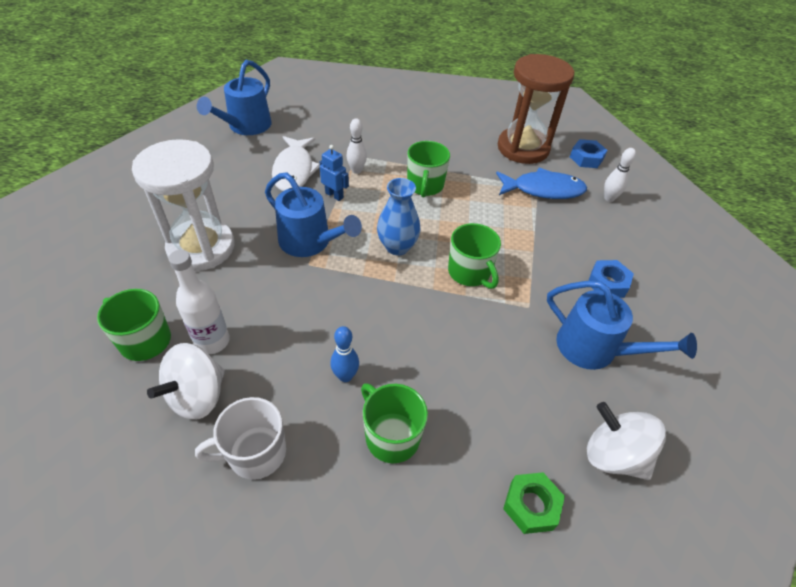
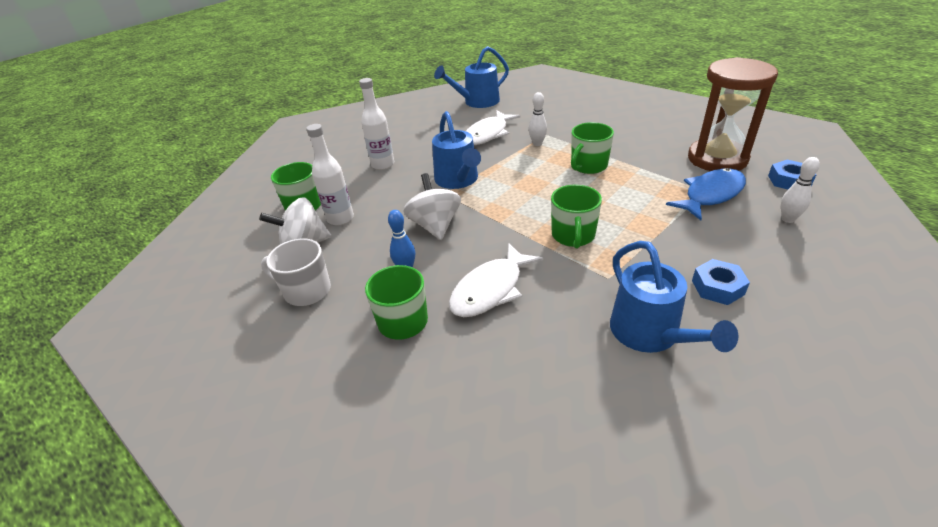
camera: 40 degrees right, 10 degrees down
(201, 247) = (383, 165): white hourglass -> white bottle
(334, 195) = (504, 156): blue robot -> none
(397, 247) = (524, 201): blue vase -> none
(444, 362) = (490, 289): none -> white fish
(531, 505) = (470, 422): green nut -> none
(543, 190) = (711, 195): blue fish -> blue fish turned 75 degrees counterclockwise
(613, 455) = (590, 425): white spinning top -> white spinning top (435, 226)

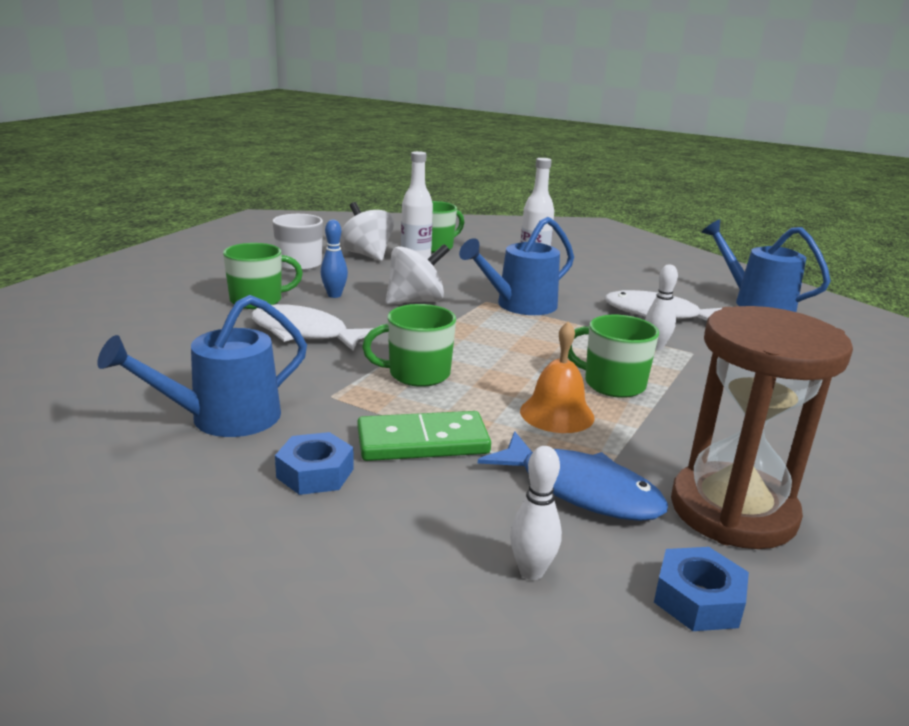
camera: 70 degrees right, 15 degrees down
(627, 189) = (557, 414): none -> orange bell
(669, 241) = (422, 441): none -> green domino

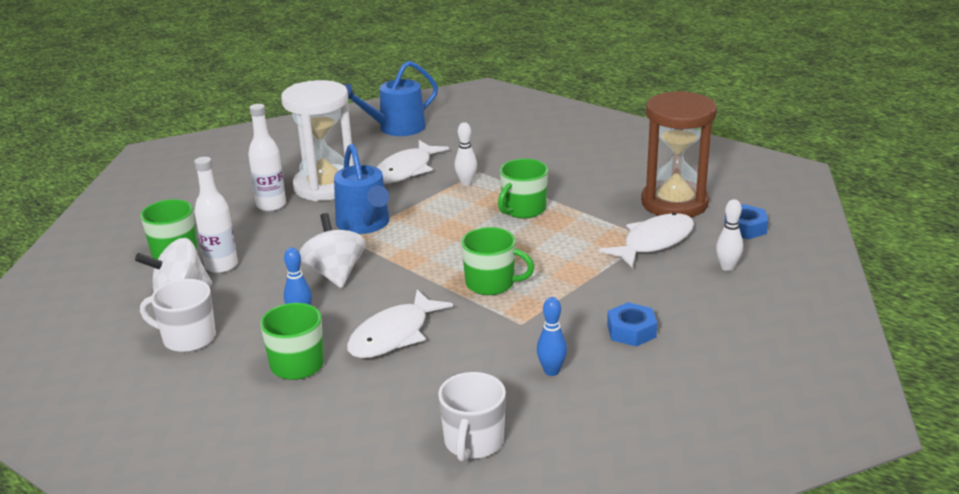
camera: 75 degrees left, 5 degrees up
(102, 382) = (473, 442): none -> white mug
(224, 418) = (551, 371): blue watering can -> blue bowling pin
(417, 374) = (491, 283): green mug -> green mug turned 75 degrees counterclockwise
(422, 441) = (594, 289): green domino -> none
(557, 414) = (562, 236): orange bell -> none
(581, 490) = (654, 242): blue fish -> white fish
(587, 284) = (325, 186): none -> white hourglass

